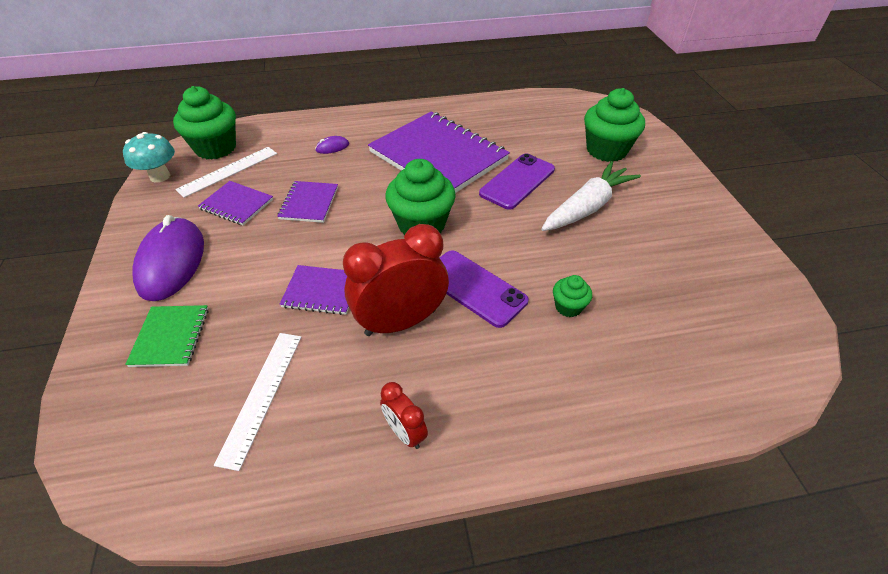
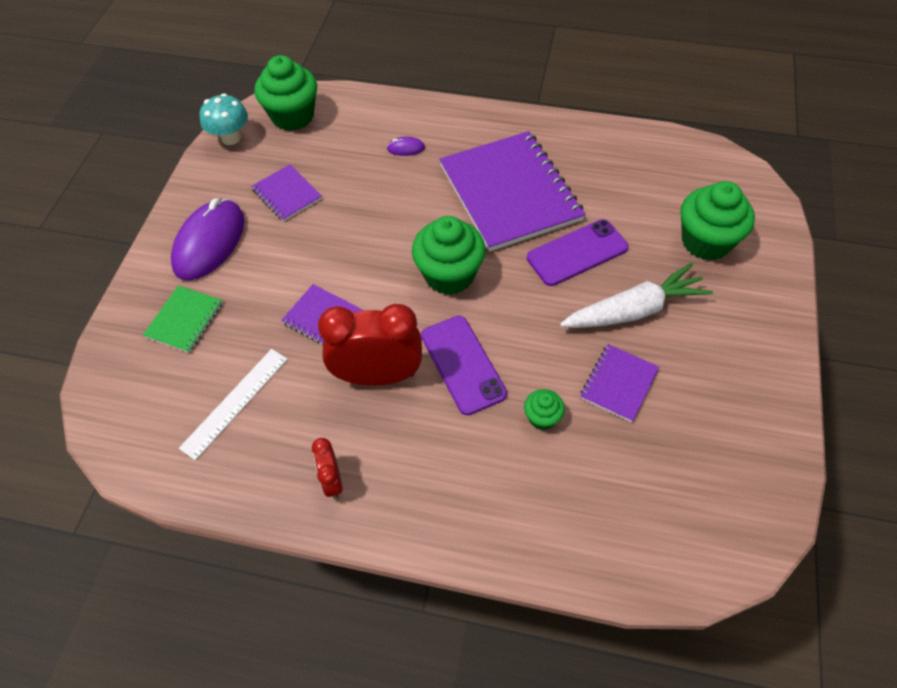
camera: 25 degrees right, 10 degrees up
(228, 171) = (294, 150): white ruler -> none
(309, 203) = (353, 214): purple notebook -> purple notebook (618, 383)

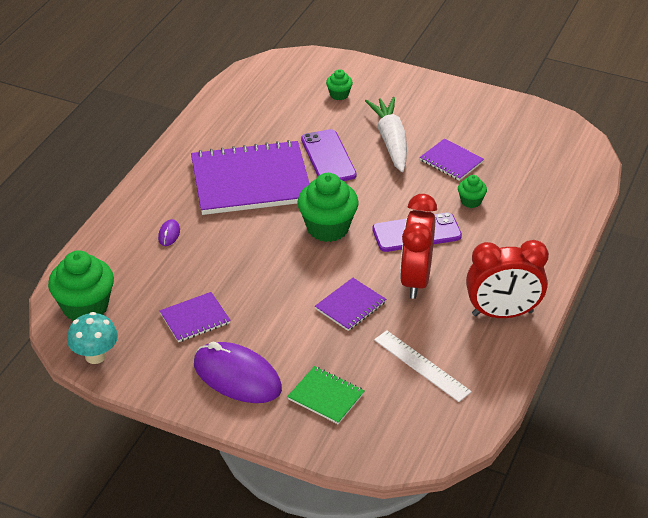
camera: 80 degrees left, 15 degrees down
(332, 480) = (502, 313): red clock -> red clock, size x2.02
(706, 241) = (339, 95): green cupcake -> green cupcake, size x0.49

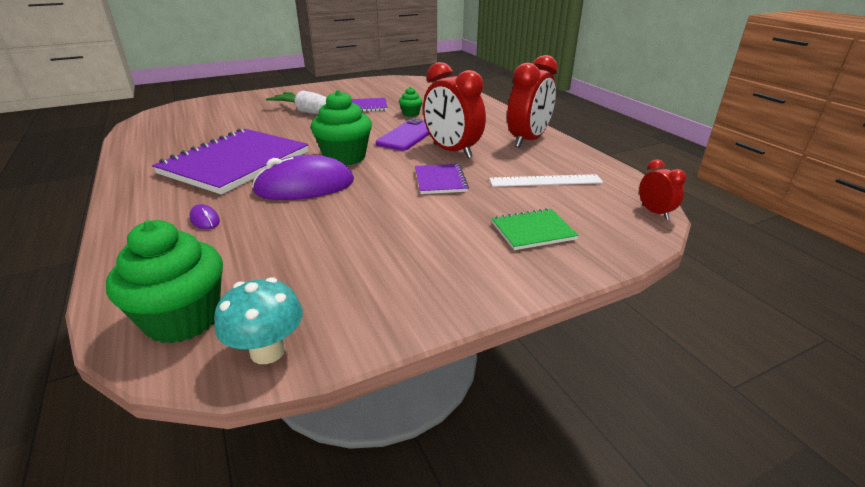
camera: 50 degrees left, 10 degrees down
(195, 319) = (332, 254): purple notebook -> none
(237, 377) = (447, 265): purple mouse -> purple mouse (305, 186)
(328, 157) = (280, 132): purple phone -> none
(339, 95) = (236, 110): green cupcake -> none
(434, 453) = (654, 212): none -> red clock

